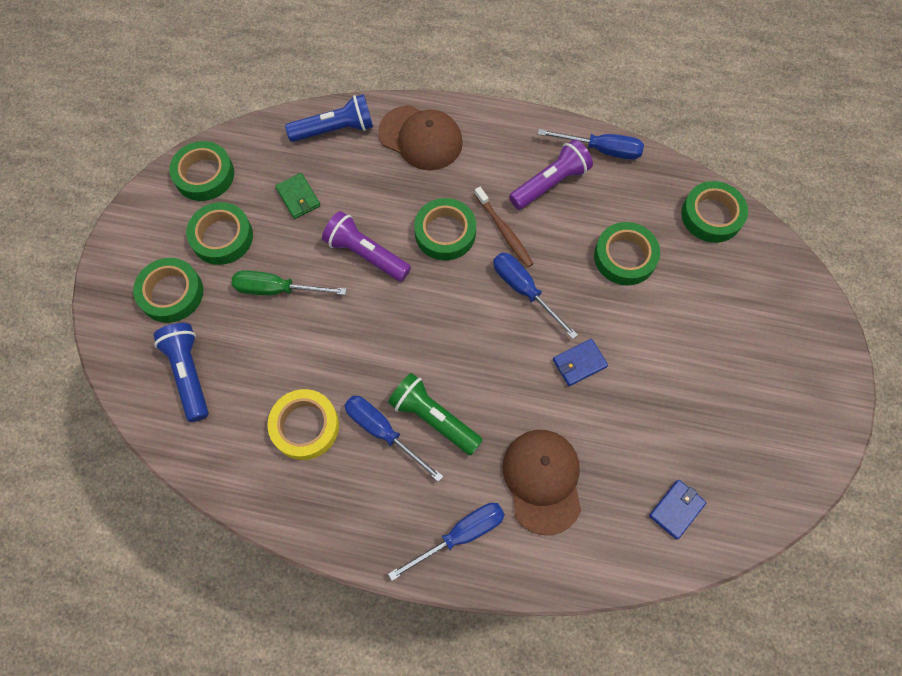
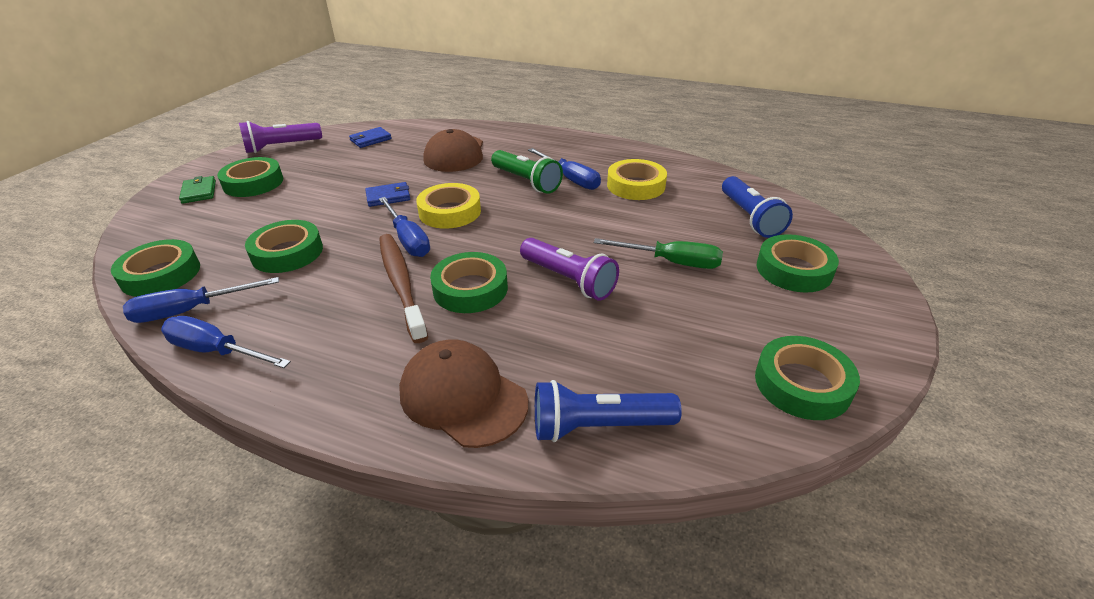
camera: 170 degrees left, 30 degrees down
(222, 237) = (750, 311): green tape -> green tape (253, 183)
(298, 197) = (654, 342): green wallet -> green wallet (199, 192)
(460, 535) = (523, 141): blue screwdriver -> blue screwdriver (191, 310)
(501, 343) = (450, 212): none -> yellow tape
(504, 231) = (401, 283): brown toothbrush -> brown toothbrush, size x1.51
(550, 183) = (314, 321): purple flashlight -> purple flashlight (281, 147)

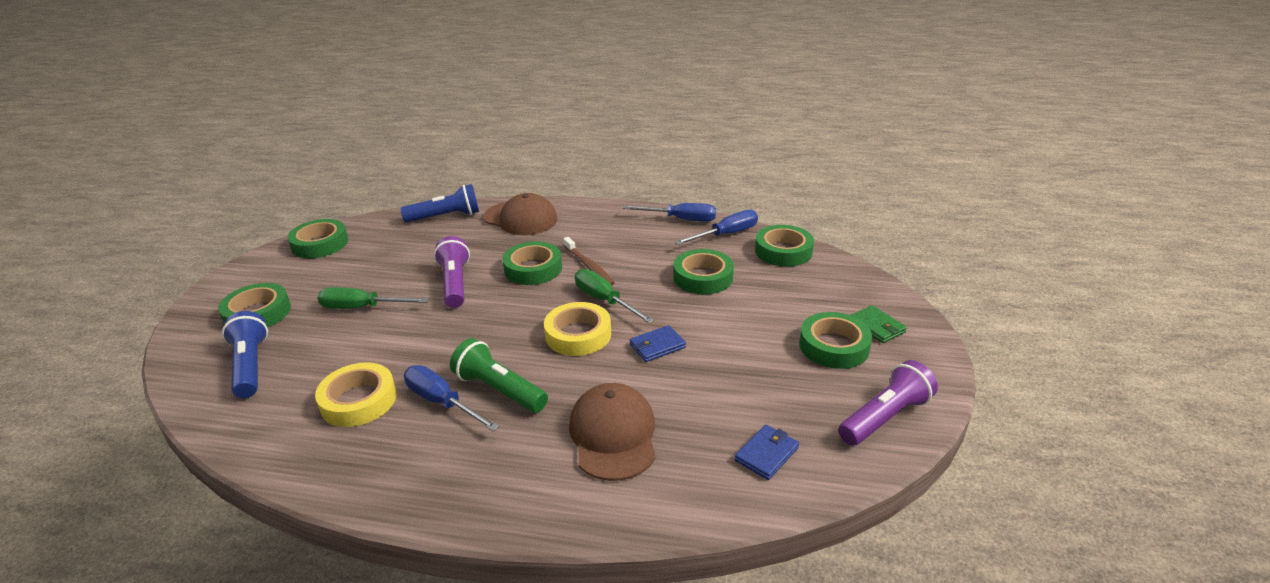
camera: 170 degrees right, 5 degrees down
(401, 283) = (589, 266): brown toothbrush -> brown toothbrush, size x0.66
(408, 239) = (604, 300): blue screwdriver -> green screwdriver
(568, 280) = (455, 283): purple flashlight -> purple flashlight turned 45 degrees clockwise

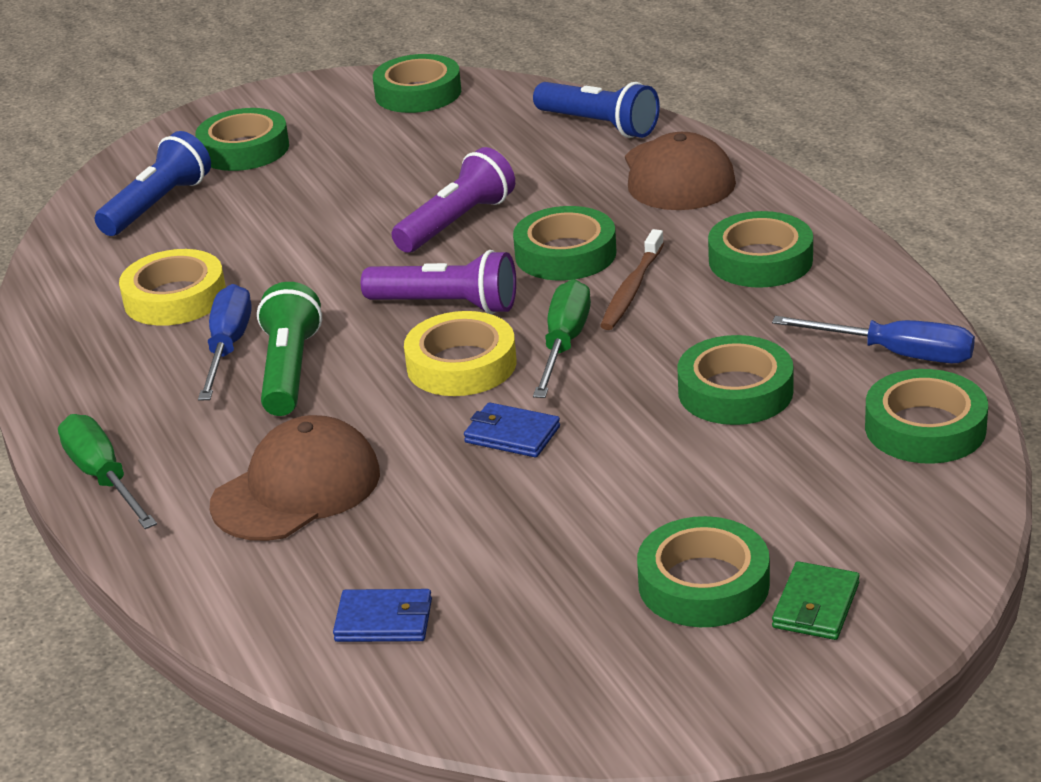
camera: 55 degrees right, 0 degrees up
(362, 307) = (331, 198): green screwdriver -> green screwdriver (103, 477)
(616, 230) = (760, 260): none -> green tape
(681, 219) = (881, 294): blue screwdriver -> none
(885, 417) = (577, 695): purple flashlight -> purple flashlight (446, 305)

